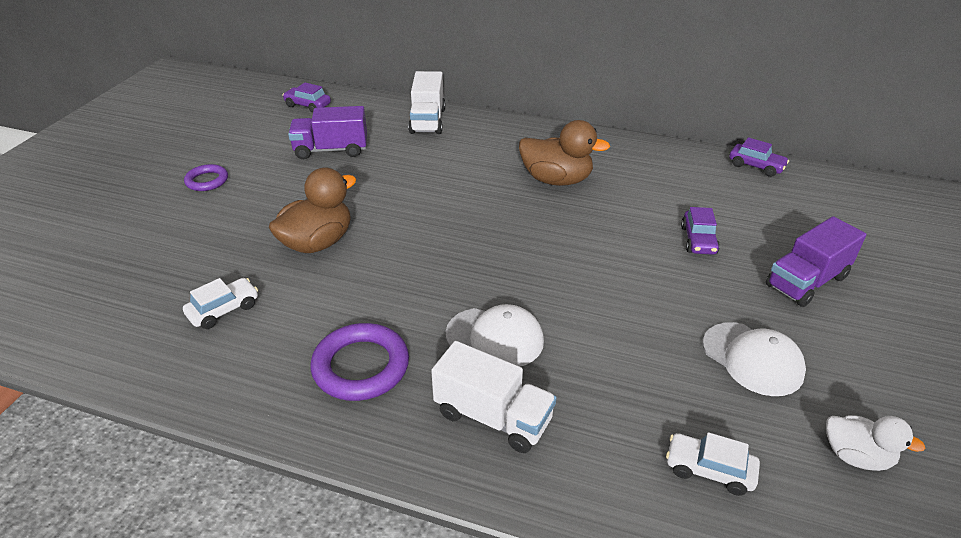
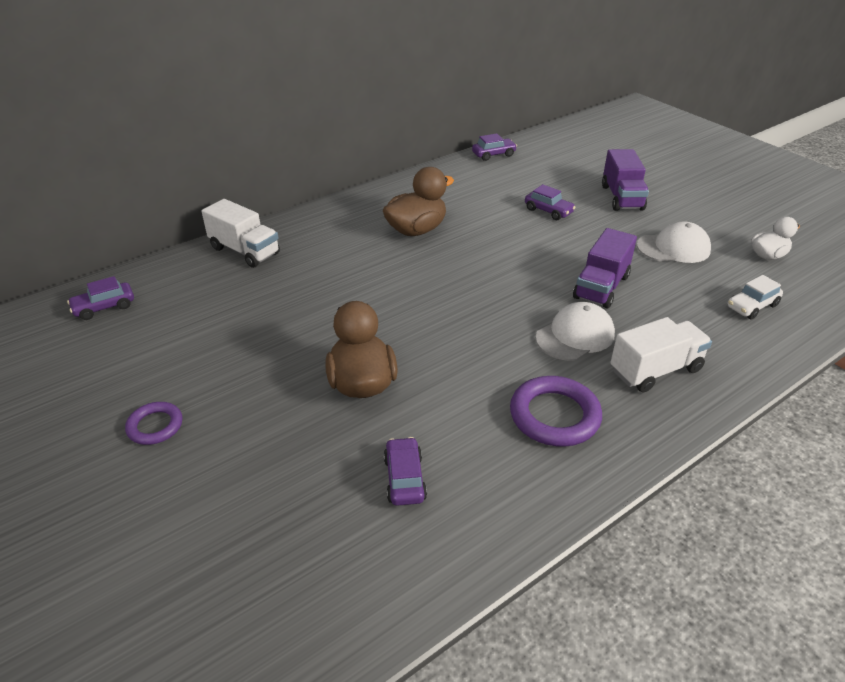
camera: 55 degrees left, 0 degrees up
(224, 310) = (404, 478): white car -> purple car
(331, 150) = (214, 322): purple truck -> purple truck (601, 287)

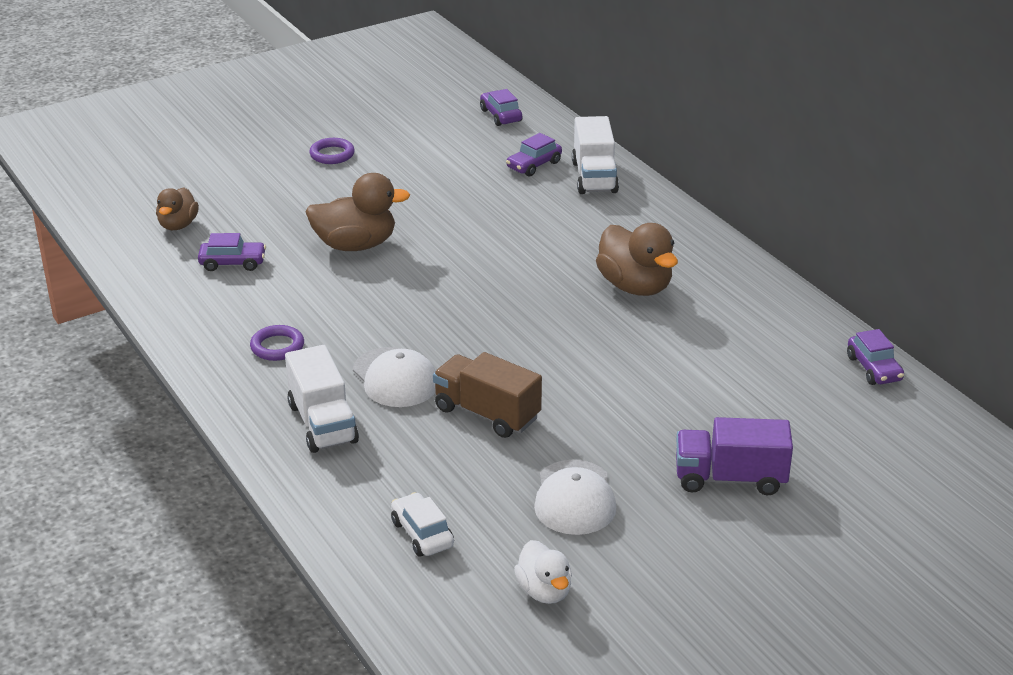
camera: 95 degrees right, 5 degrees down
(245, 251) = (594, 177): white truck -> white truck turned 45 degrees counterclockwise
(316, 554) = (178, 225): none -> brown duck
(548, 211) = (685, 398): purple car -> purple car (534, 165)
(554, 416) = (277, 347): purple ring -> purple ring, size x0.59
(601, 287) = (487, 413): purple truck -> brown truck

